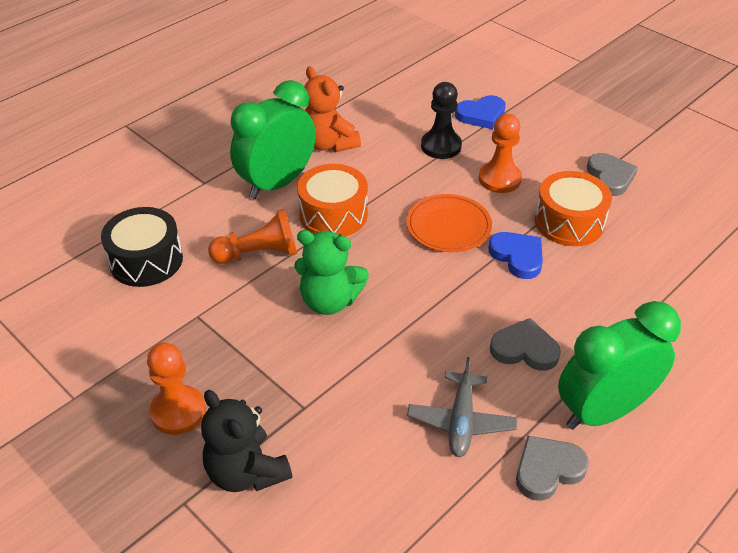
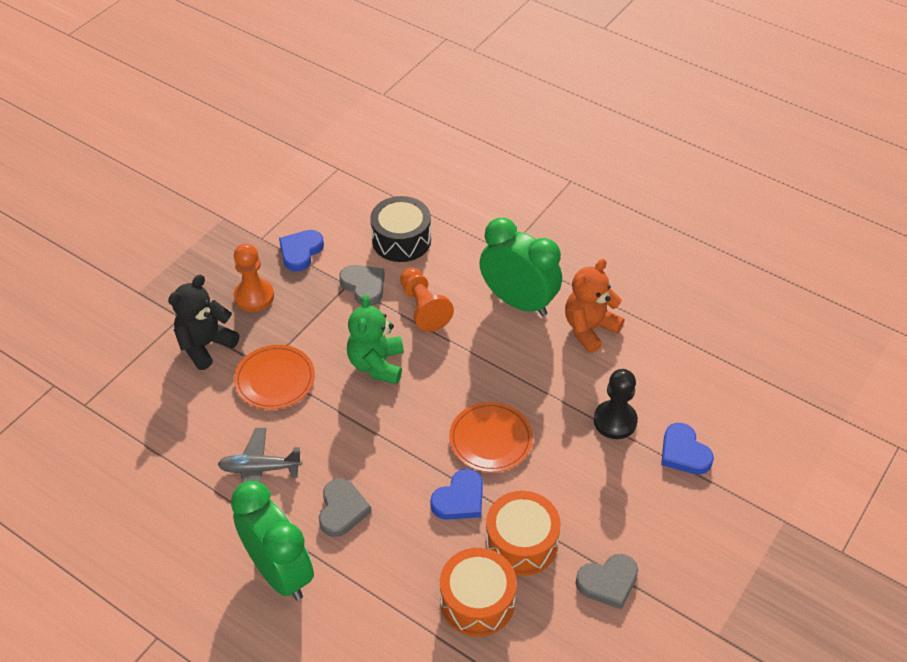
camera: 80 degrees right, 5 degrees up
(120, 356) = (300, 252): none -> blue heart
(326, 398) = (275, 379): none -> orange plate
(333, 214) = (486, 349): orange drum -> orange drum (477, 601)
(499, 179) = (575, 477): orange pawn -> none
(547, 470) = (217, 531): grey heart -> grey heart (364, 286)

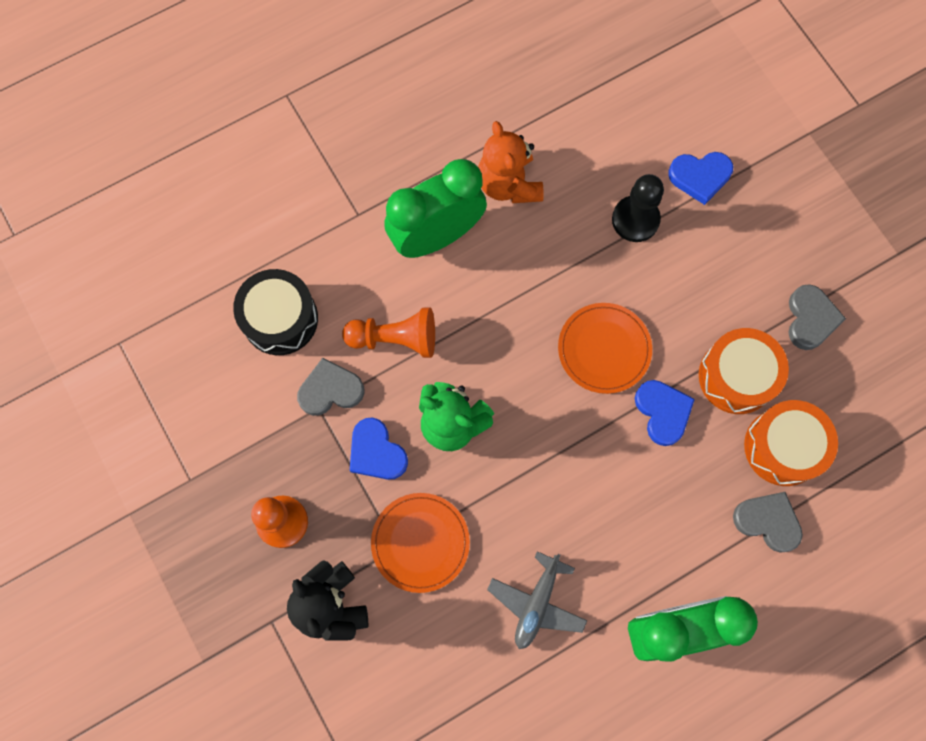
camera: 65 degrees left, 25 degrees up
(300, 252) = (238, 441): blue heart -> blue heart (376, 452)
(342, 510) = (626, 535): grey heart -> grey heart (767, 521)

